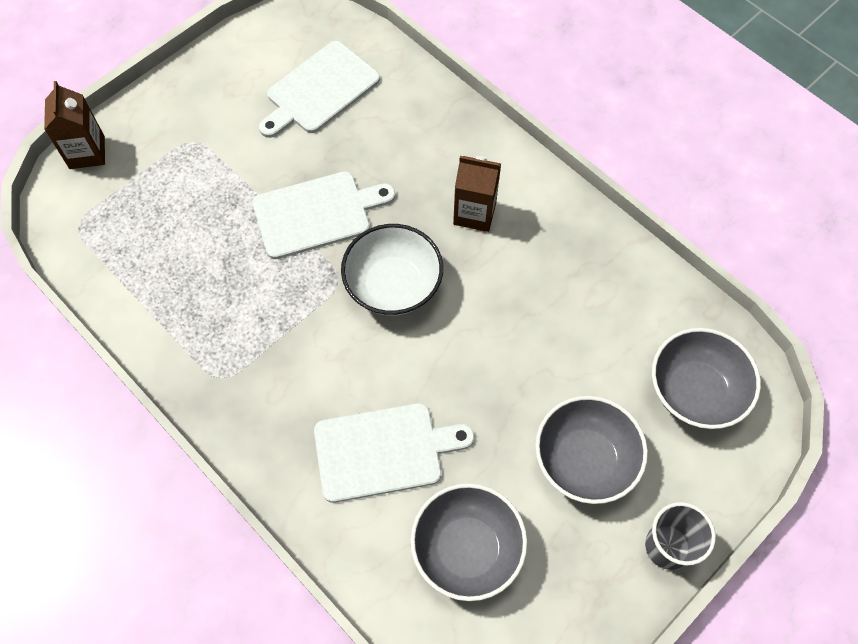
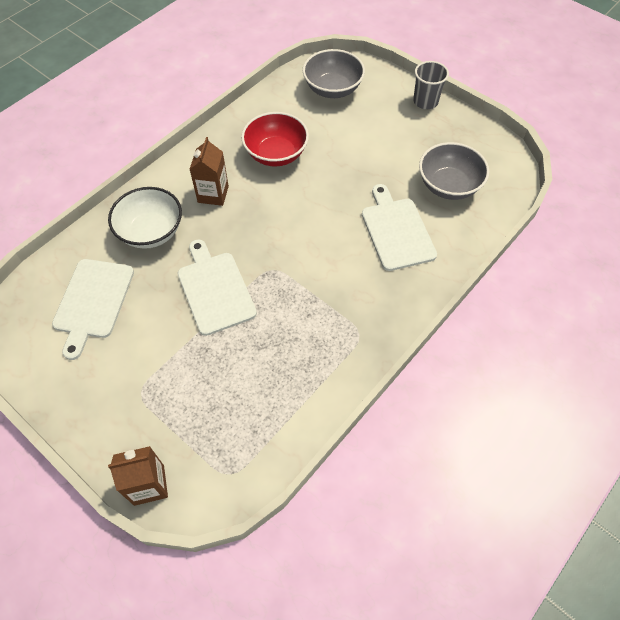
camera: 95 degrees left, 5 degrees down
(320, 90) = (93, 302): white cutting board -> white cutting board turned 60 degrees clockwise
(393, 285) = (274, 236): white bowl -> white bowl (151, 232)
(547, 296) = (276, 154): none -> red bowl
(584, 460) = (383, 135): grey bowl -> none

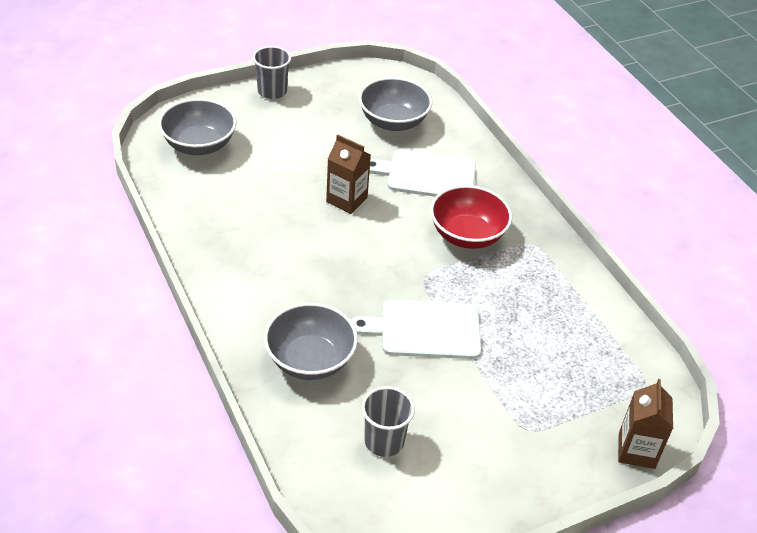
camera: 70 degrees left, 15 degrees down
(93, 302) = (384, 441): white cutting board -> grey cup
(151, 232) = (310, 360): white bowl -> grey bowl
(213, 194) = (288, 290): brown carton -> brown carton (346, 200)
(276, 154) = (264, 221): red bowl -> red bowl (467, 235)

